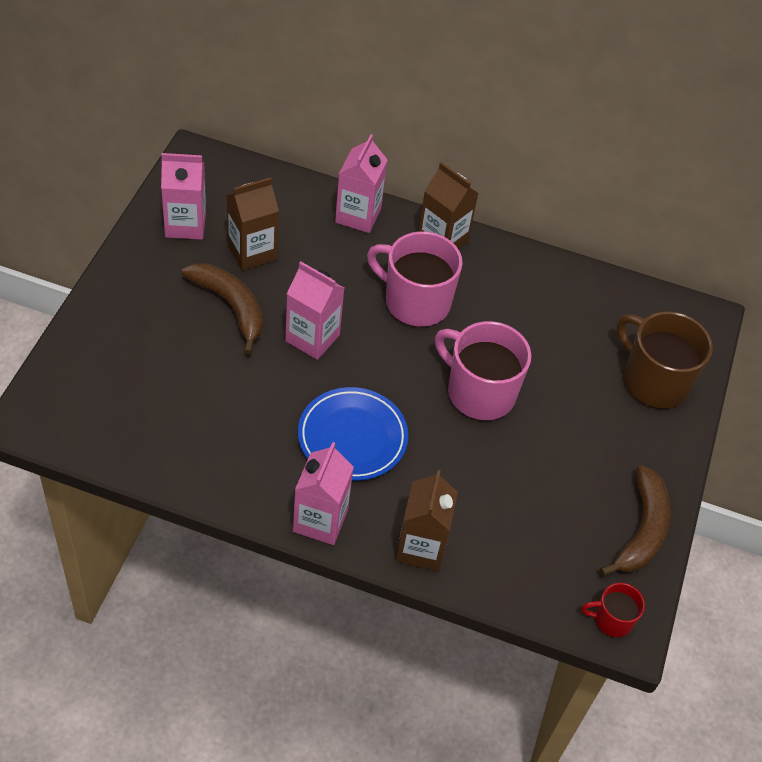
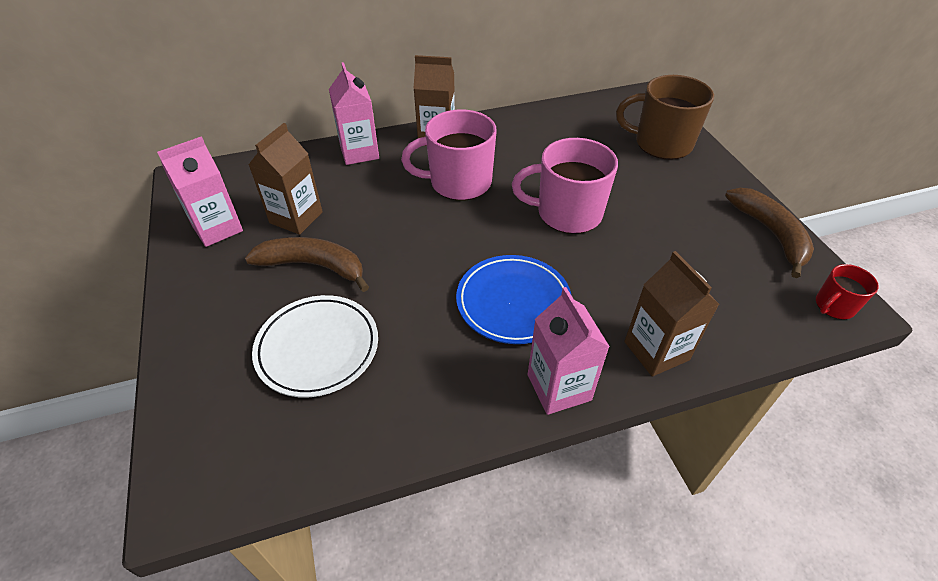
camera: 30 degrees left, 5 degrees down
(181, 377) = (317, 348): none -> white plate
(312, 338) = (406, 249): pink carton -> none

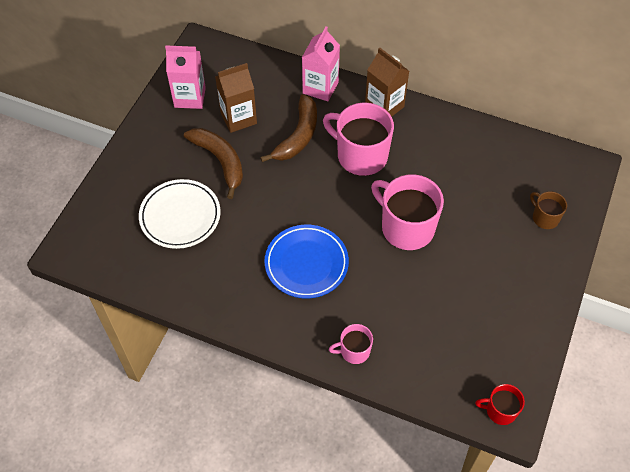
camera: 40 degrees right, 10 degrees up
(559, 387) = (278, 329): pink carton -> none
(656, 351) = (354, 351): brown carton -> pink mug
(661, 143) = (544, 218): brown mug -> brown mug, size x0.51
(770, 233) = (528, 338): brown banana -> brown banana (298, 136)

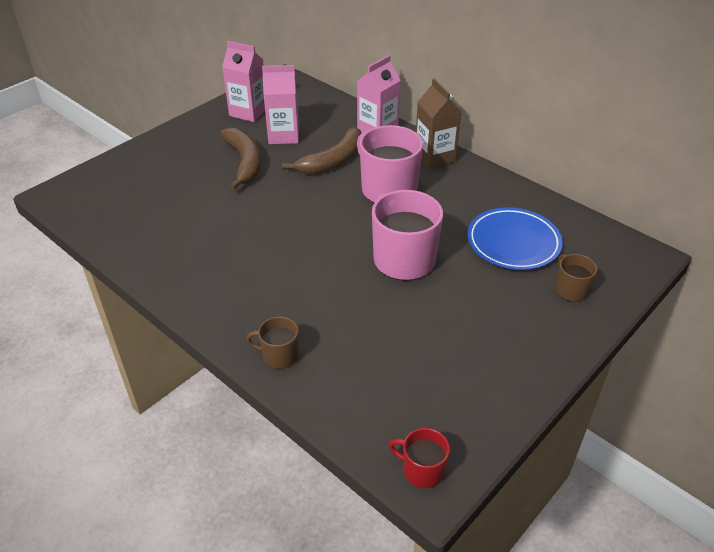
camera: 20 degrees right, 15 degrees down
(180, 216) = (177, 194): white plate -> none
(238, 118) = (283, 135): brown carton -> pink carton
(306, 263) = (276, 263): blue plate -> blue plate (513, 242)
(354, 351) = (279, 355): pink mug -> brown mug

